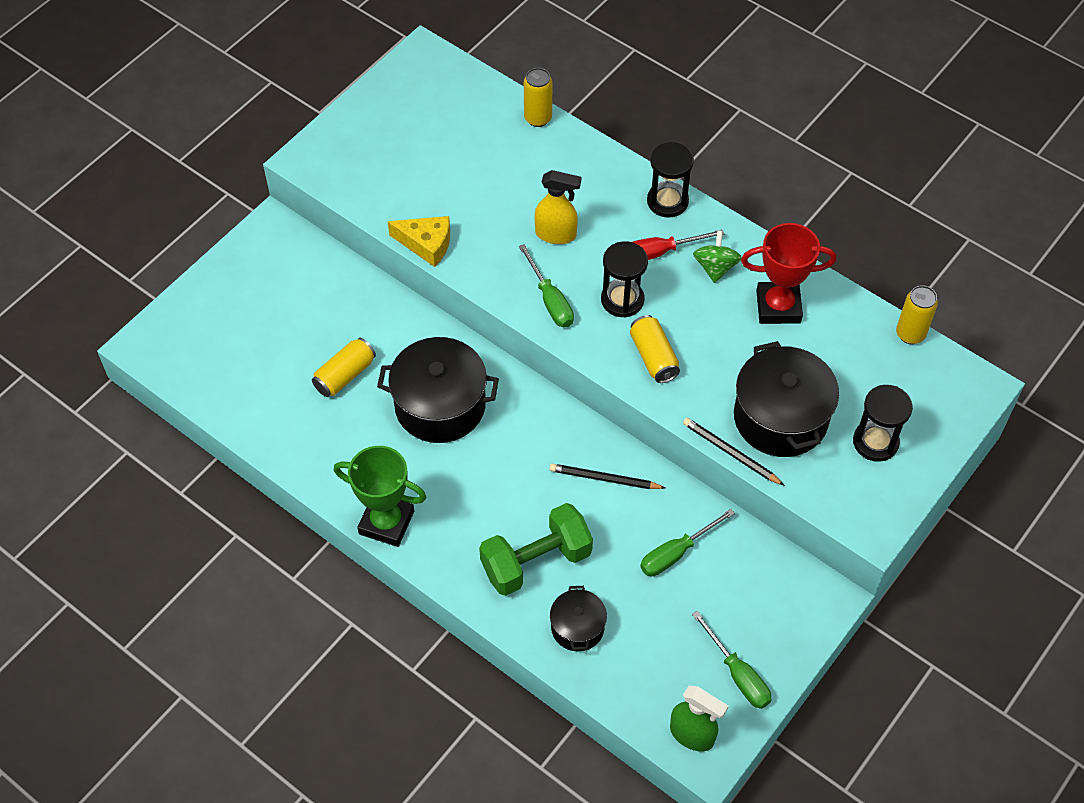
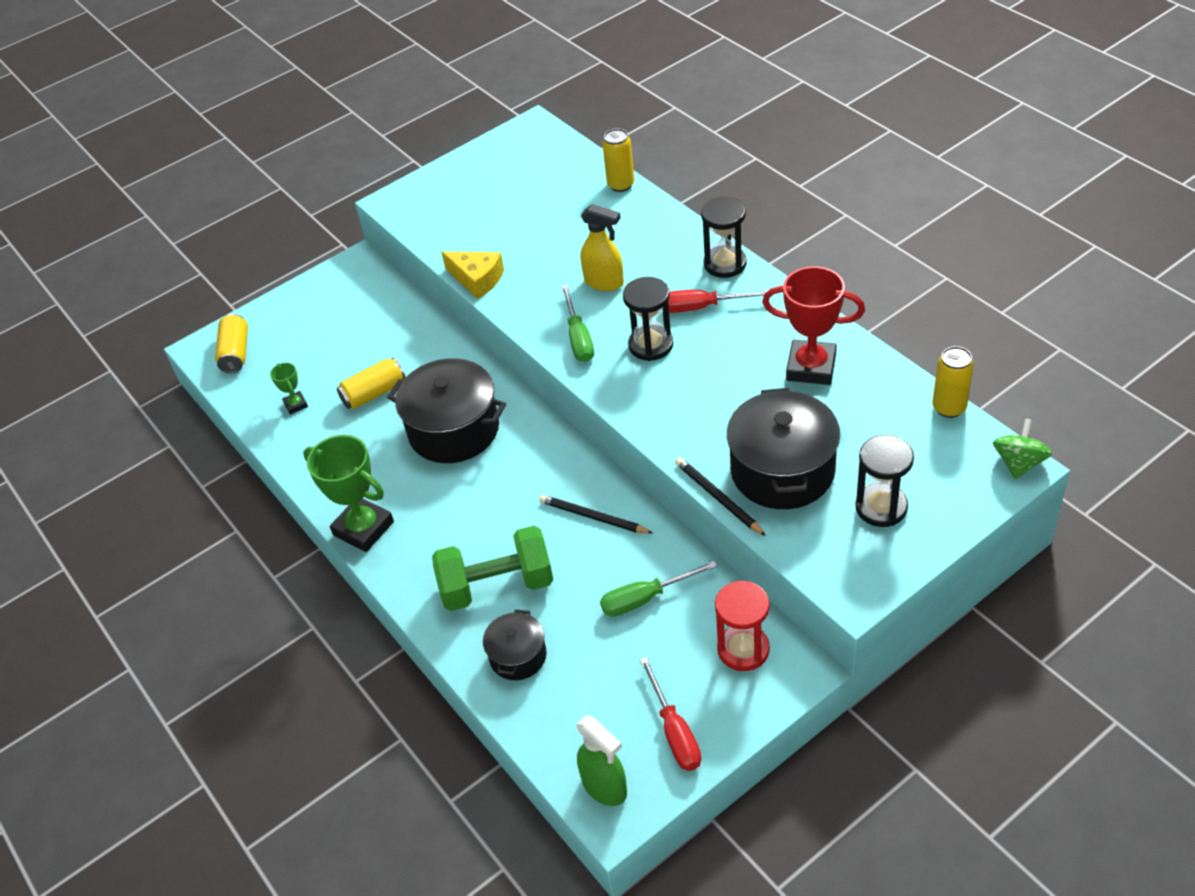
camera: 20 degrees right, 10 degrees down
(267, 398) = (295, 405): none -> green trophy
(653, 357) = (665, 399): yellow can -> yellow can (236, 353)
(715, 267) = (755, 325): green spinning top -> green spinning top (1018, 463)
(738, 674) = (674, 732): green screwdriver -> red screwdriver
(776, 588) = (743, 649): none -> red hourglass

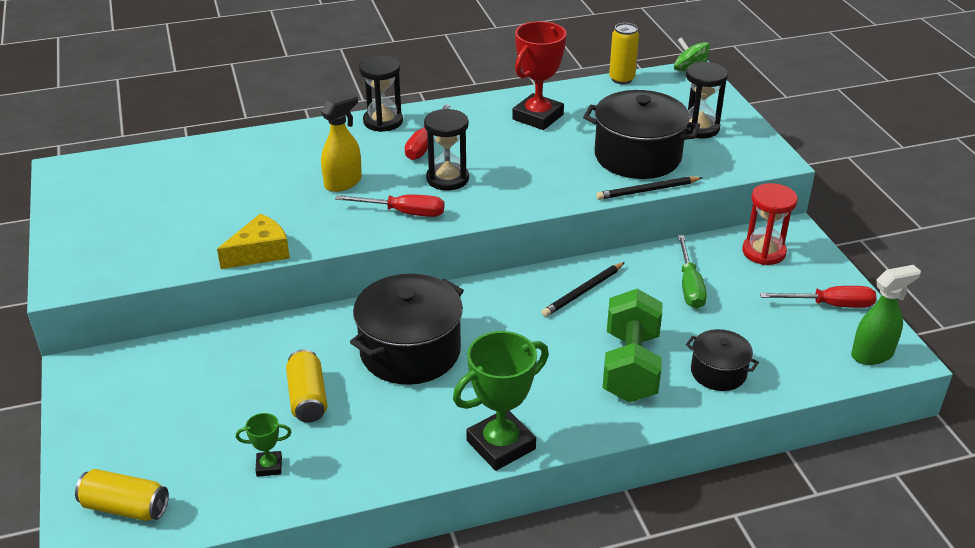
camera: 75 degrees left, 10 degrees down
(578, 338) = (404, 213): green screwdriver -> red screwdriver
(621, 185) = (219, 143): yellow can -> none

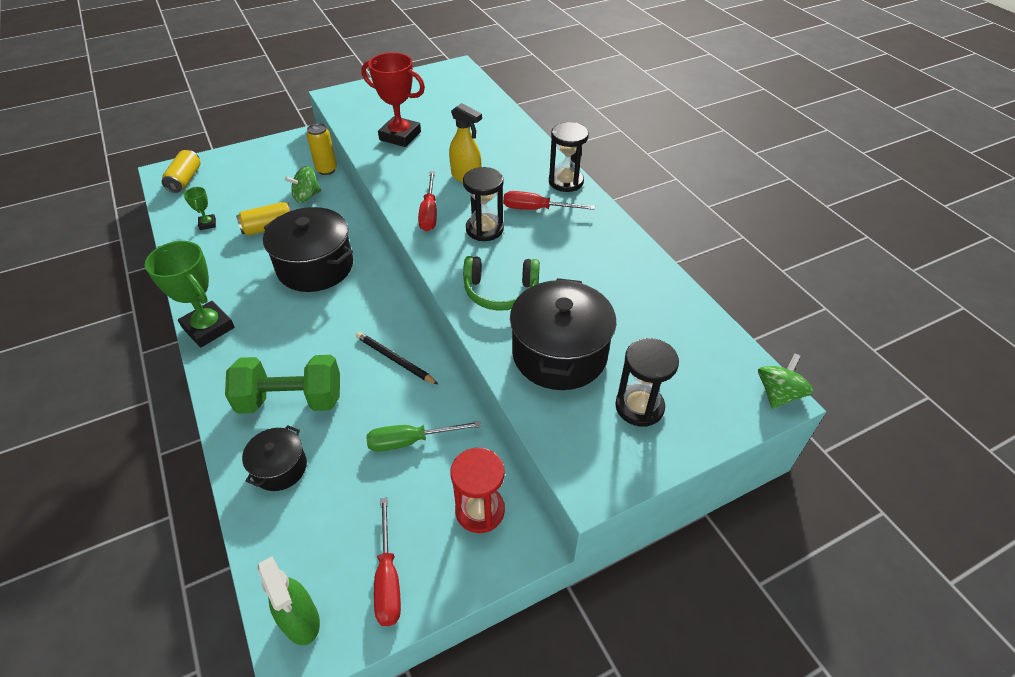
camera: 80 degrees right, 10 degrees up
(248, 362) = (306, 196): none -> green spinning top
(260, 252) = (370, 157): yellow cheese -> none
(538, 117) = (611, 273): red trophy -> red trophy (400, 136)
(549, 178) = (500, 291): none -> green headphones
(621, 79) = (723, 331): yellow can -> yellow can (326, 170)
(647, 190) = (494, 365): black pencil -> none

